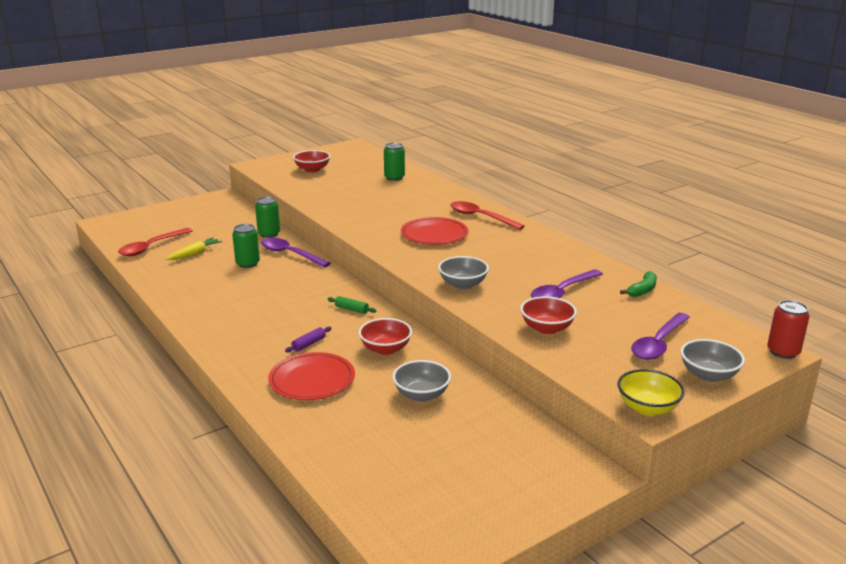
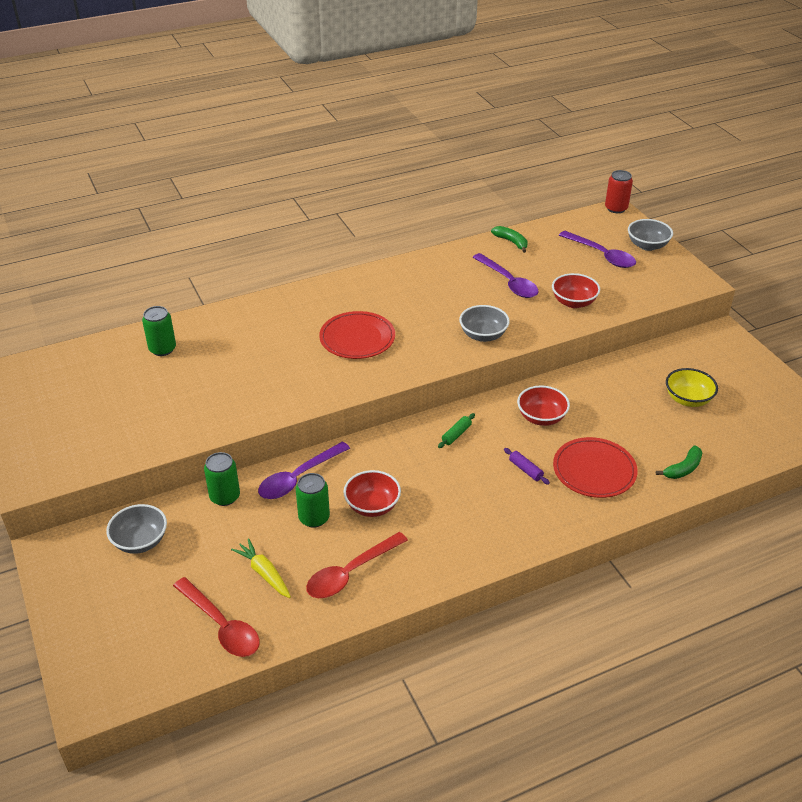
camera: 80 degrees left, 15 degrees up
(312, 170) = (87, 421): red bowl -> red bowl (372, 506)
(321, 435) = (683, 469): none -> green banana
(421, 395) = (621, 403): grey bowl -> grey bowl (140, 541)
(480, 217) = (321, 301): red spoon -> red spoon (350, 573)
(647, 408) = (691, 280): yellow bowl -> yellow bowl (688, 399)

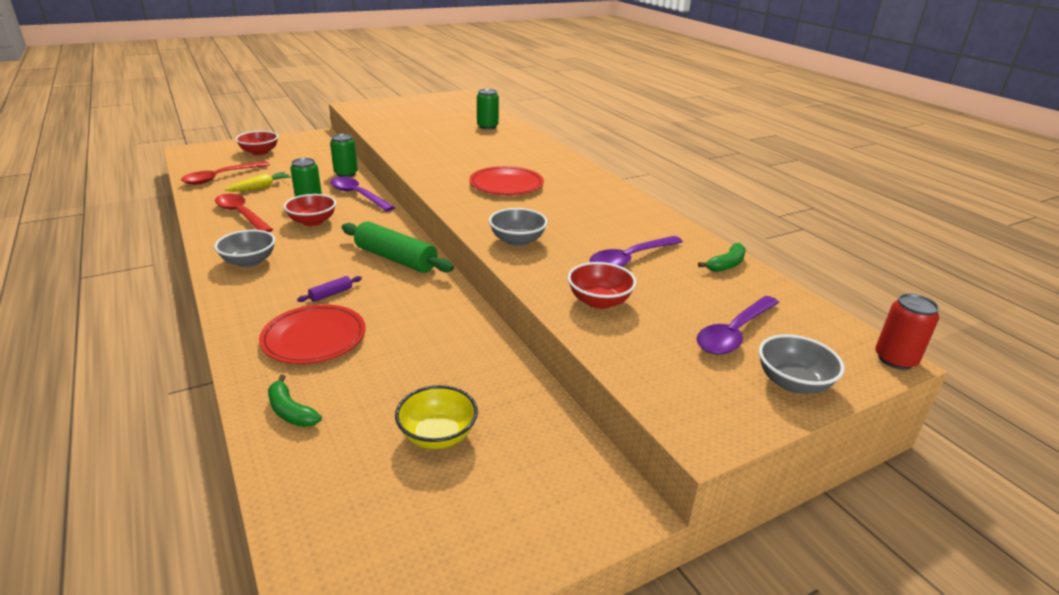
camera: 85 degrees right, 10 degrees down
(140, 541) = (313, 154): grey bowl -> grey bowl (249, 262)
(456, 434) = (396, 259): green rolling pin -> green rolling pin, size x2.32
(541, 417) = (414, 308): red bowl -> red bowl (259, 152)

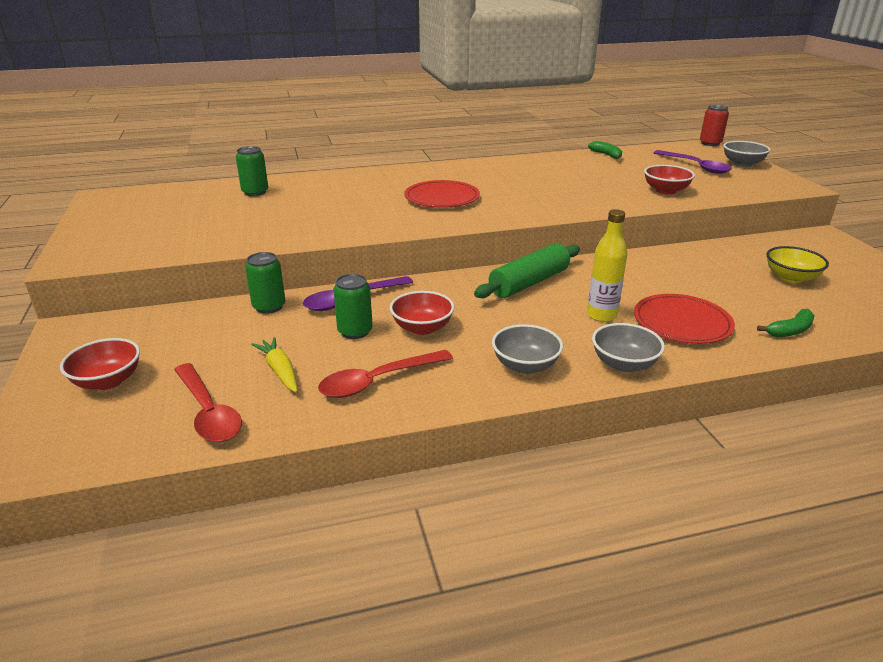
camera: 75 degrees left, 0 degrees up
(331, 294) = (601, 315): purple rolling pin -> yellow bottle
(517, 241) = (569, 204): grey bowl -> grey bowl (624, 364)
(630, 259) = (600, 176): purple spoon -> none

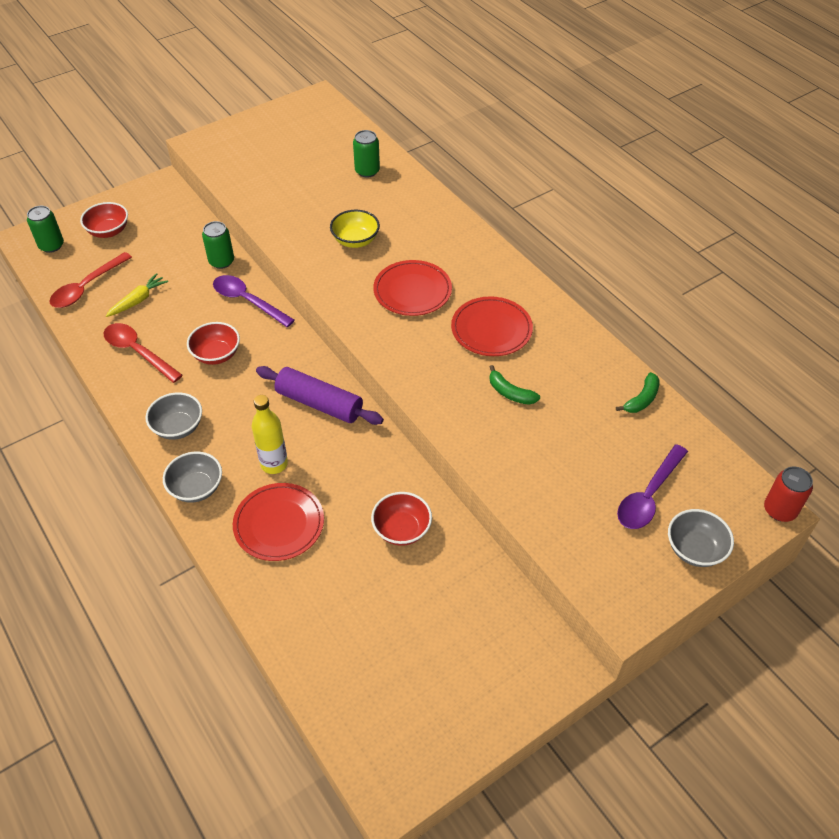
camera: 70 degrees right, 20 degrees up
(355, 331) = (200, 319): green can -> green can (51, 245)
(510, 181) = (491, 329): none -> red plate
(529, 283) = (319, 403): green rolling pin -> purple rolling pin
(665, 191) = (530, 469): red bowl -> red bowl (402, 529)
(790, 331) = (290, 611): green banana -> green banana (510, 393)
(791, 278) = (415, 620): yellow bowl -> yellow bowl (355, 240)

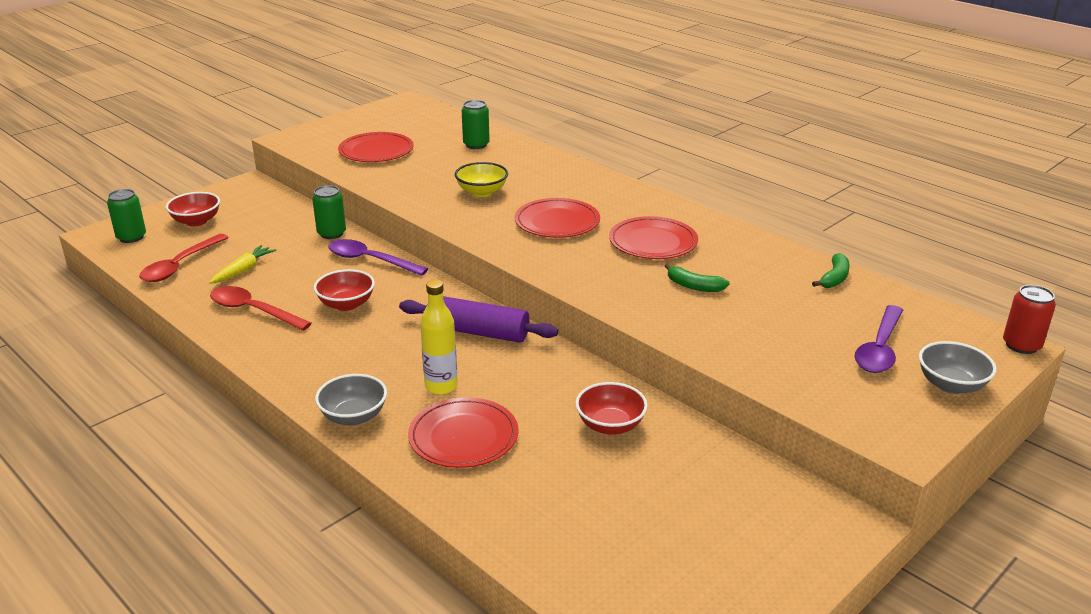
camera: 10 degrees left, 20 degrees down
(178, 427) = (317, 367): grey bowl -> none
(273, 170) = (376, 151): none -> red plate

